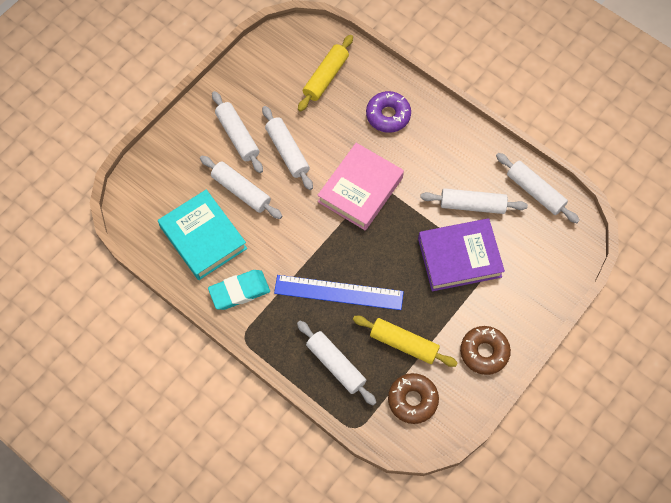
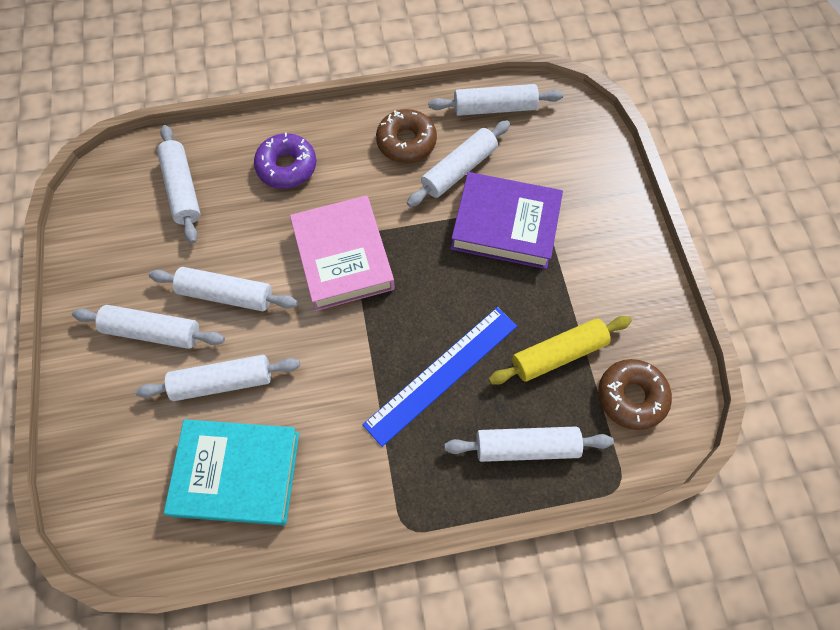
camera: 50 degrees left, 0 degrees up
(239, 291) = (344, 485): turquoise eraser -> none
(325, 77) = (182, 189): yellow rolling pin -> white rolling pin
(459, 257) = (505, 225): purple book -> purple book turned 75 degrees clockwise
(484, 352) = (629, 283): brown donut -> brown donut (406, 142)

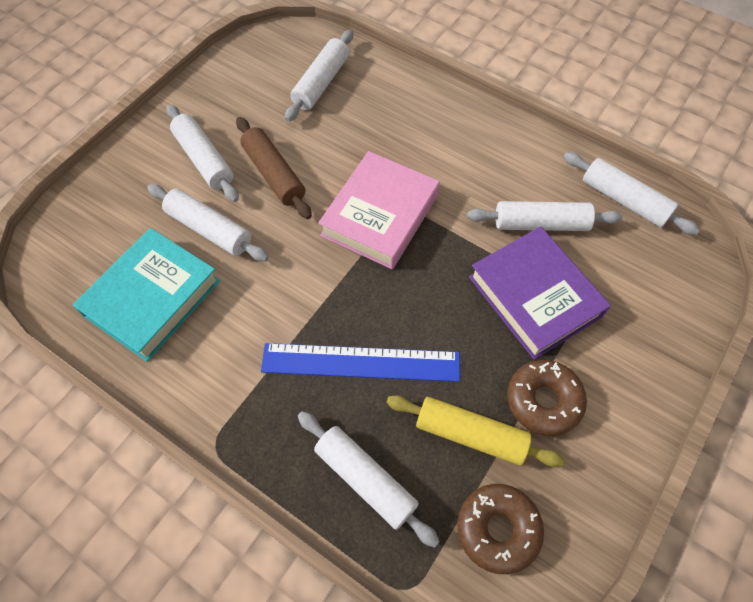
camera: 45 degrees right, 5 degrees down
(226, 294) = (274, 174): white rolling pin -> brown rolling pin
(237, 474) = (152, 298): turquoise book -> turquoise book turned 75 degrees clockwise
(287, 167) = (408, 121): purple donut -> none
(406, 142) = (519, 171): brown donut -> brown donut (543, 401)

